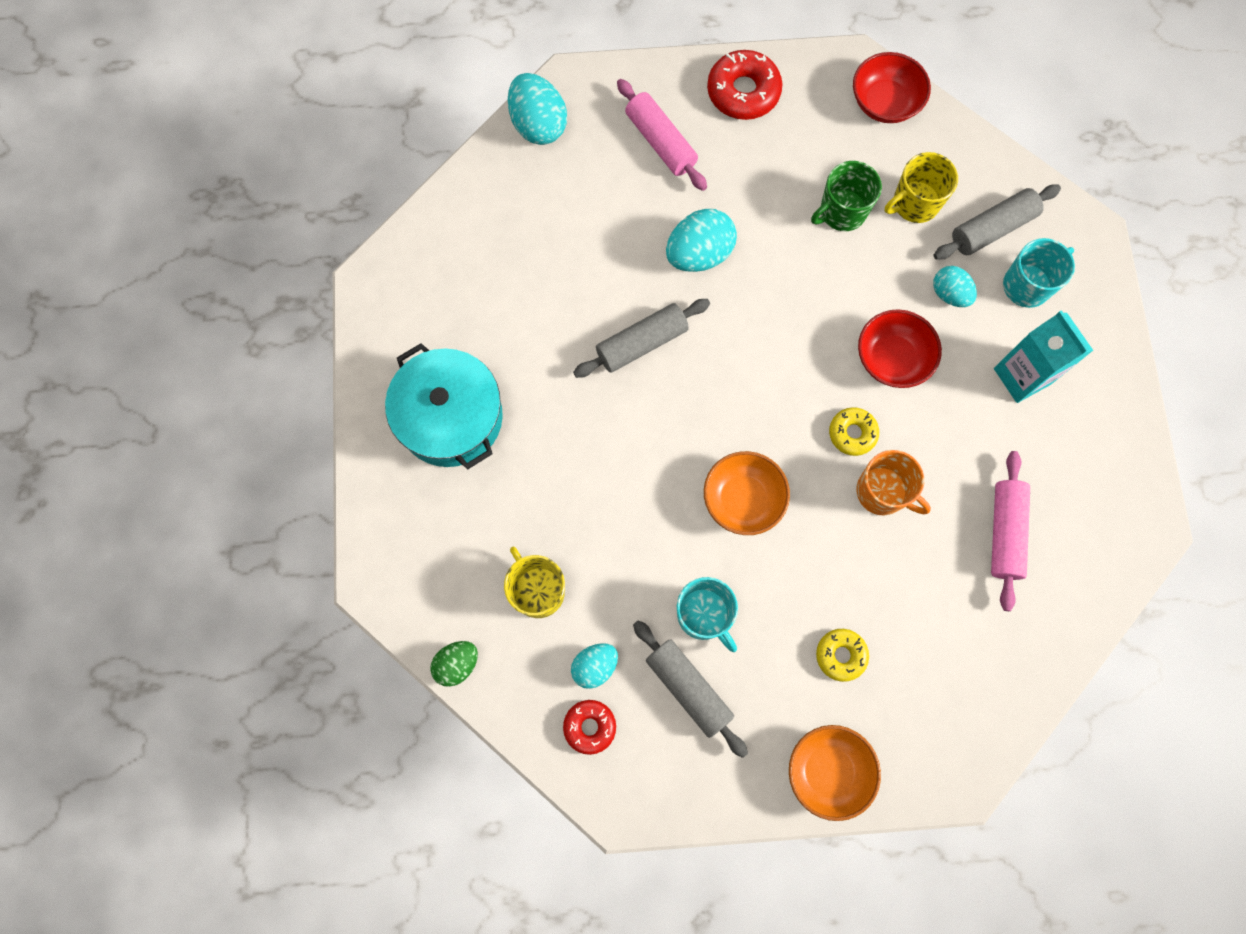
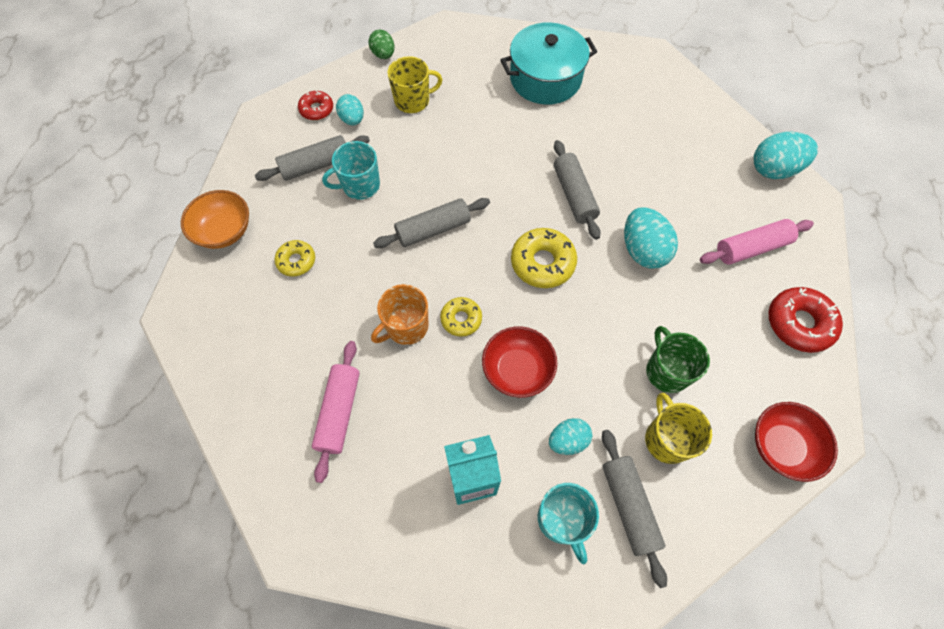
camera: 105 degrees right, 10 degrees down
(743, 499) = (433, 229): orange bowl -> grey rolling pin
(750, 360) = (542, 263): none -> yellow donut
(1005, 532) = (339, 412): pink rolling pin -> pink rolling pin turned 75 degrees clockwise

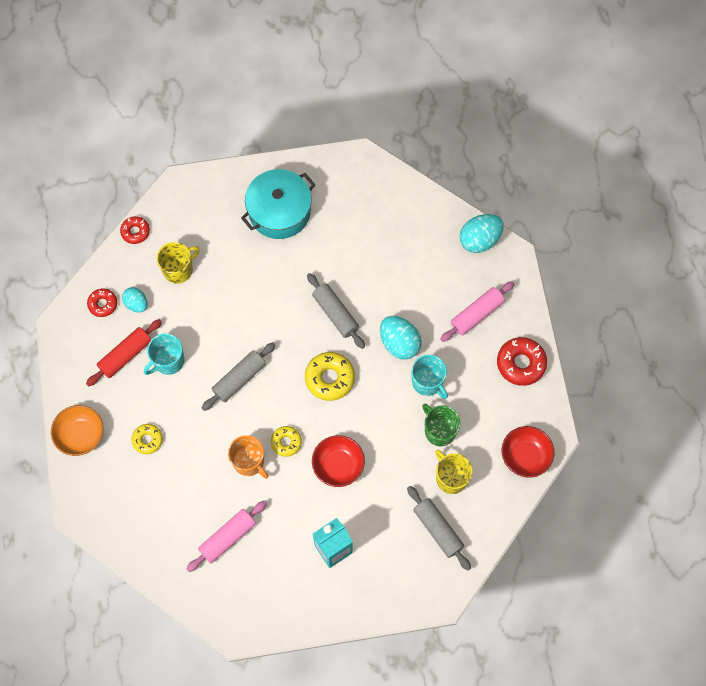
camera: 20 degrees left, 5 degrees up
(316, 165) = (126, 355): grey rolling pin -> red rolling pin
(339, 412) = (227, 537): pink rolling pin -> pink rolling pin turned 60 degrees clockwise
(383, 55) = (135, 232): green egg -> red donut
(406, 327) = (249, 462): orange mug -> orange mug turned 75 degrees counterclockwise
(562, 519) = (398, 553): turquoise mug -> turquoise mug (427, 382)
(568, 440) = (387, 501): turquoise egg -> none

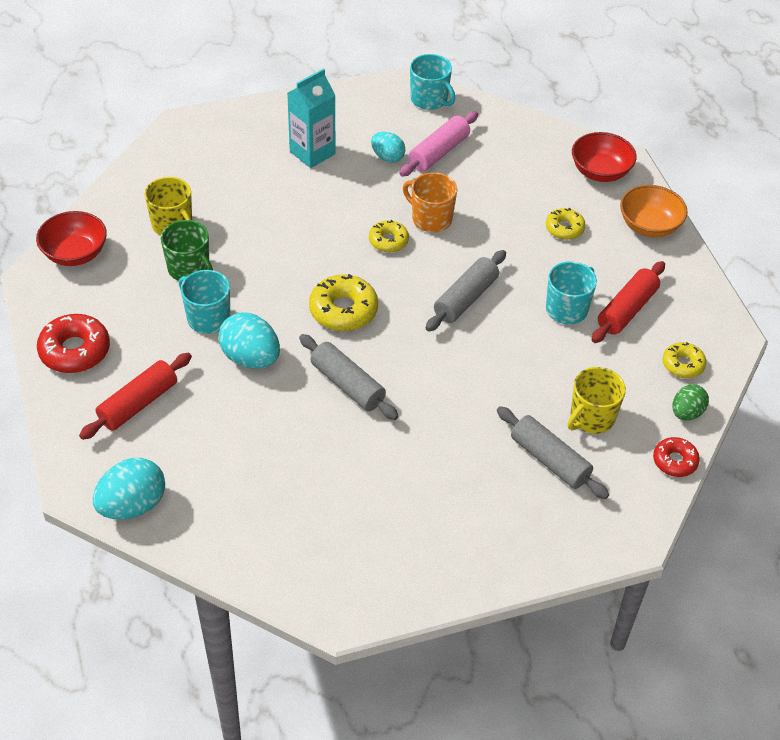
camera: 170 degrees right, 20 degrees down
(103, 304) = (683, 364): red donut -> yellow donut
(114, 266) = (686, 413): none -> green egg
(136, 304) = (635, 369): turquoise egg -> turquoise egg (387, 157)
(222, 607) = (429, 99): none -> turquoise mug
(279, 211) = (460, 513): turquoise pot -> none
(338, 465) = (318, 225): red bowl -> red bowl (600, 172)
(438, 529) = (187, 178): grey rolling pin -> grey rolling pin (549, 460)
(476, 314) = (138, 403): pink rolling pin -> red rolling pin

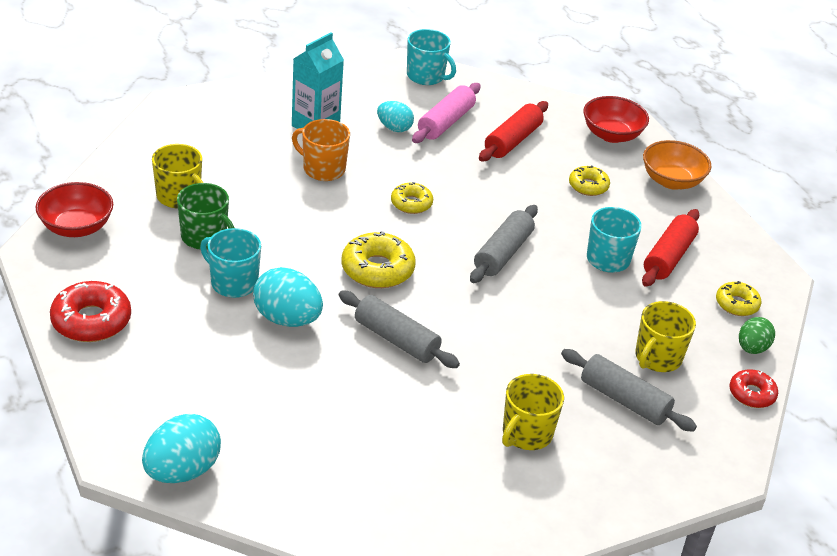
camera: 10 degrees left, 10 degrees down
(138, 403) = (171, 369): red rolling pin -> red rolling pin (512, 140)
(431, 219) = (451, 182): orange mug -> orange mug (323, 169)
(449, 489) = (526, 434): none -> yellow mug

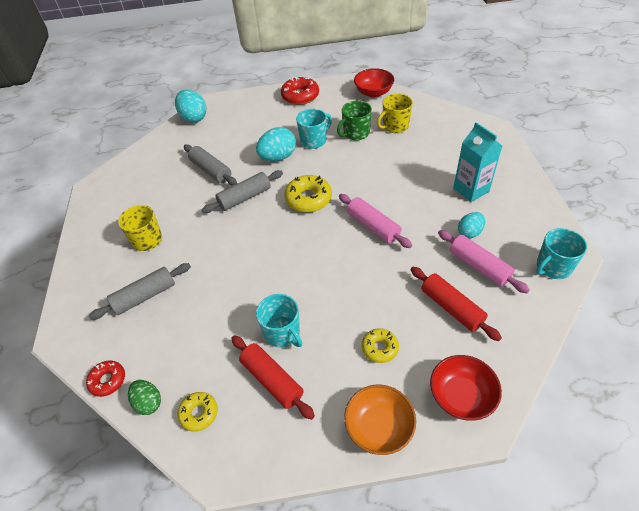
camera: 115 degrees right, 10 degrees up
(323, 169) = (418, 187): orange mug -> none
(411, 203) = (373, 226): yellow donut -> pink rolling pin
(502, 253) = (307, 266): grey rolling pin -> grey rolling pin (211, 170)
(657, 358) = (170, 329): yellow mug -> none

